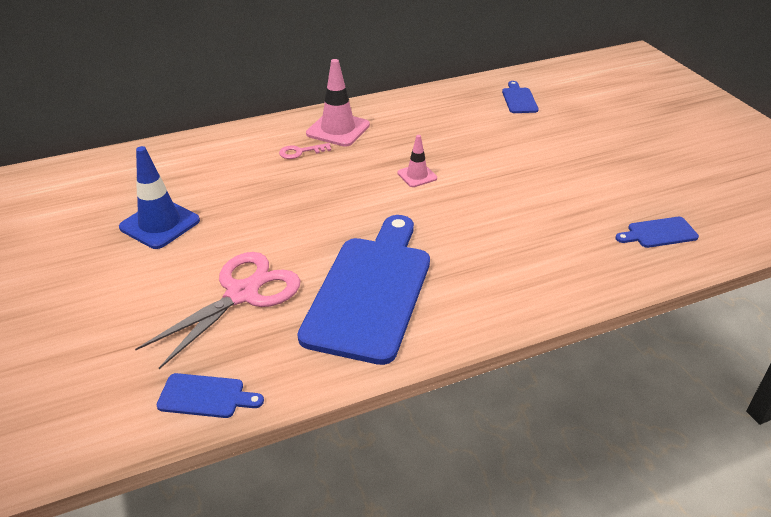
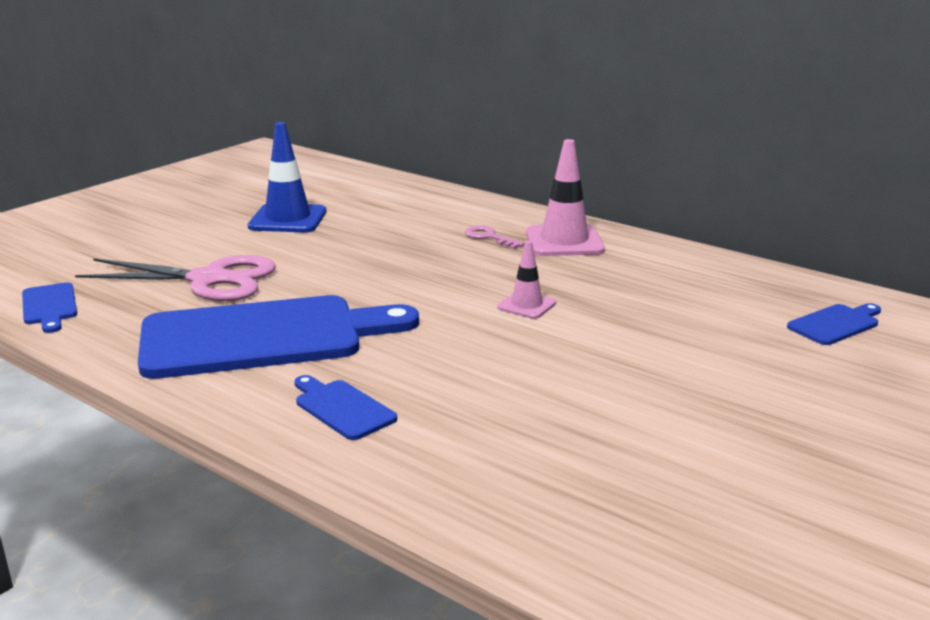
camera: 60 degrees right, 15 degrees down
(659, 233) = (615, 520): blue cutting board -> blue cutting board (342, 408)

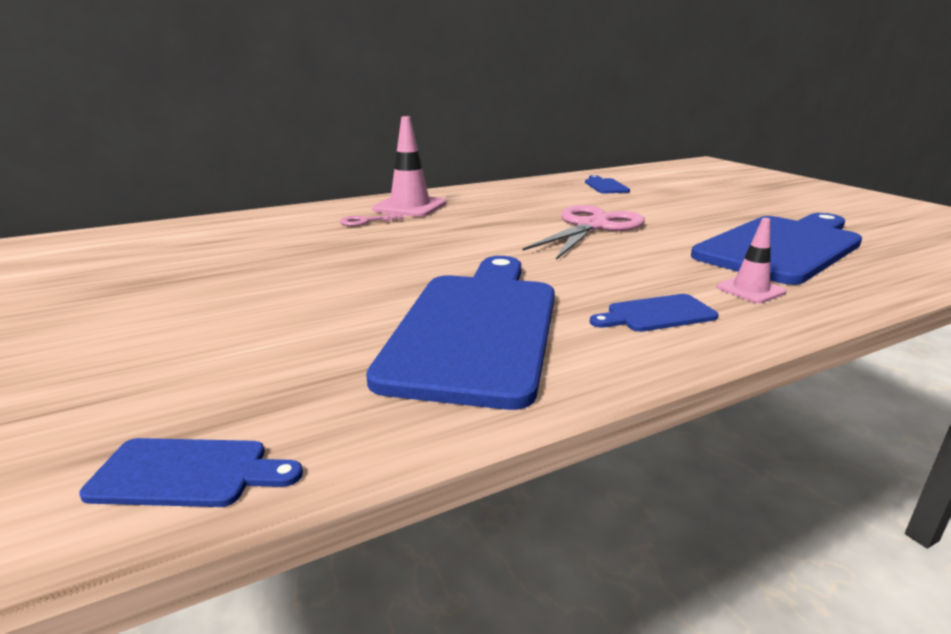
camera: 65 degrees left, 0 degrees up
(208, 280) = (278, 338): pink scissors -> pink scissors (592, 227)
(288, 219) = (170, 278): blue traffic cone -> none
(526, 305) = (511, 233): pink traffic cone -> pink traffic cone (750, 290)
(657, 478) = (782, 247): none -> blue cutting board

